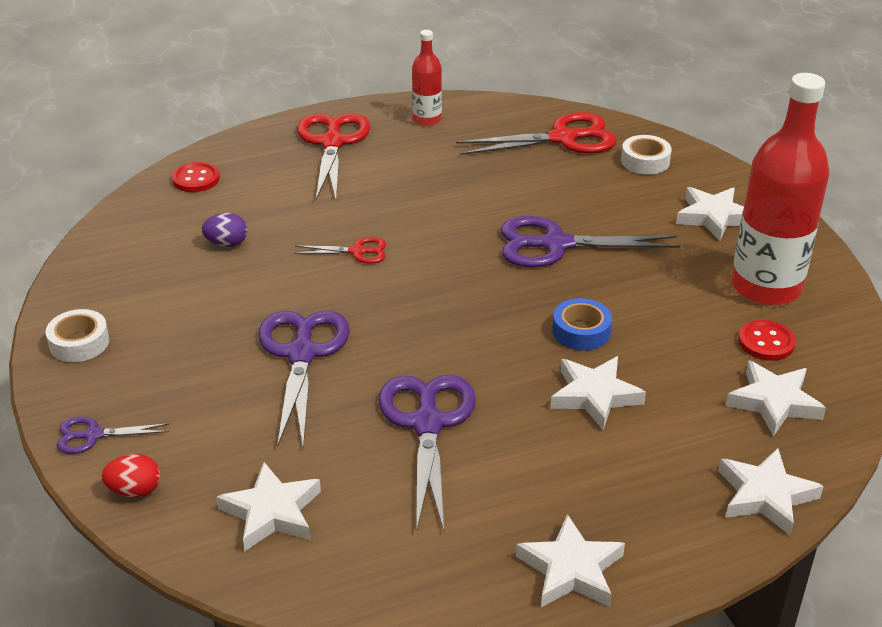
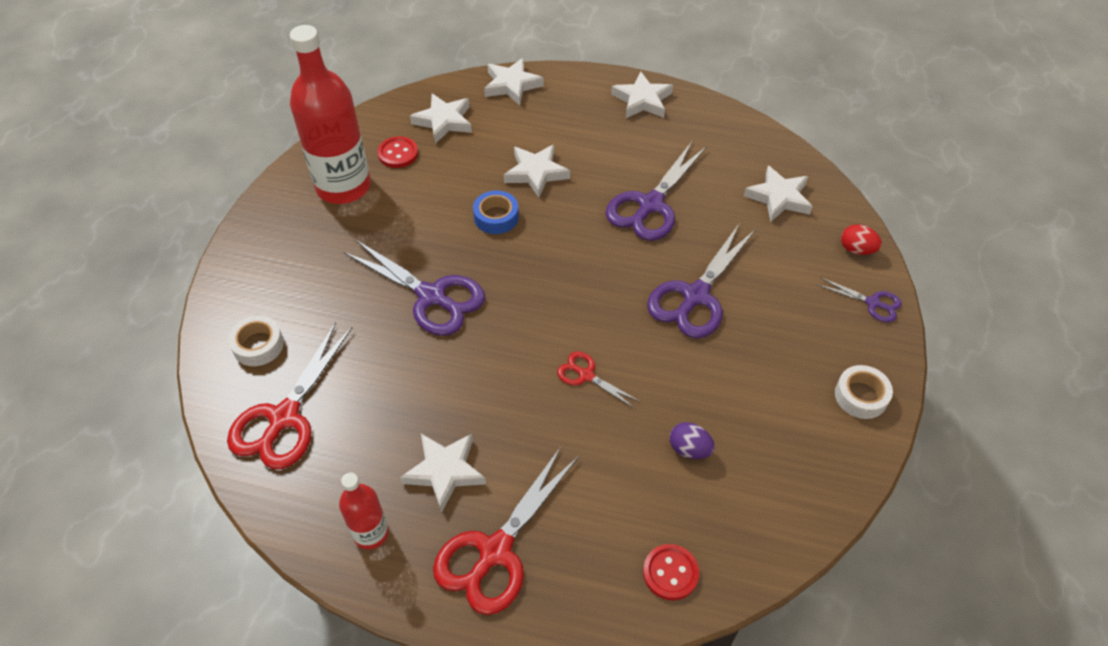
camera: 145 degrees left, 15 degrees up
(563, 138) = (284, 418): red scissors -> red scissors turned 90 degrees counterclockwise
(713, 217) = (292, 258): white star -> white star (445, 471)

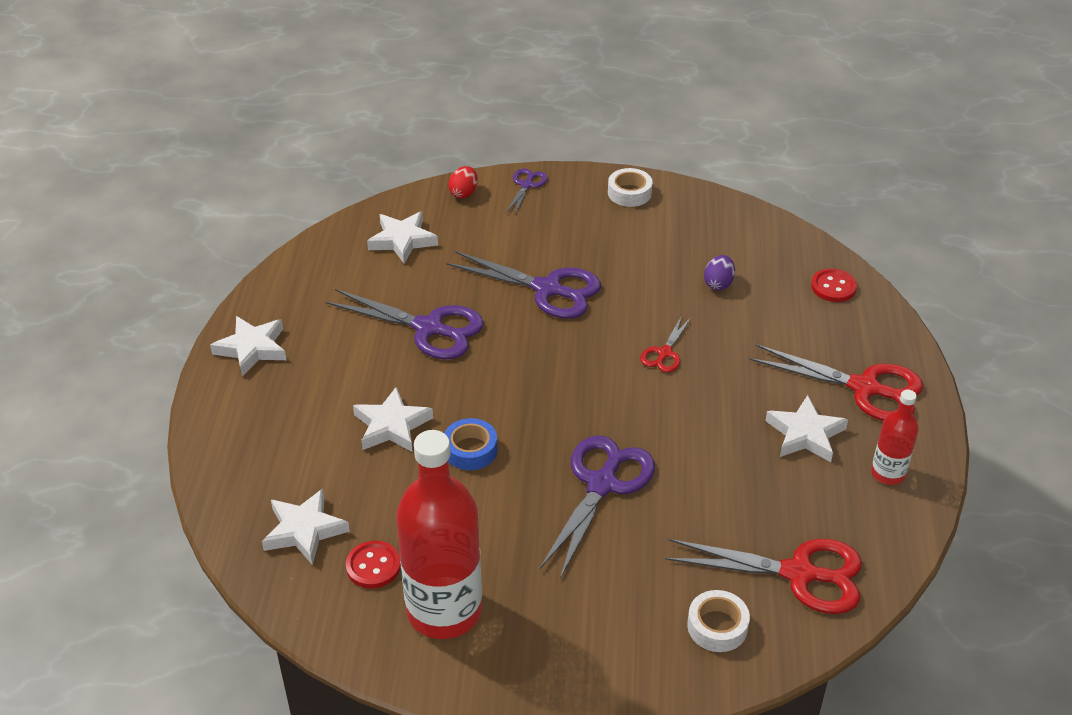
camera: 100 degrees left, 10 degrees down
(512, 85) = (225, 472): white star -> none

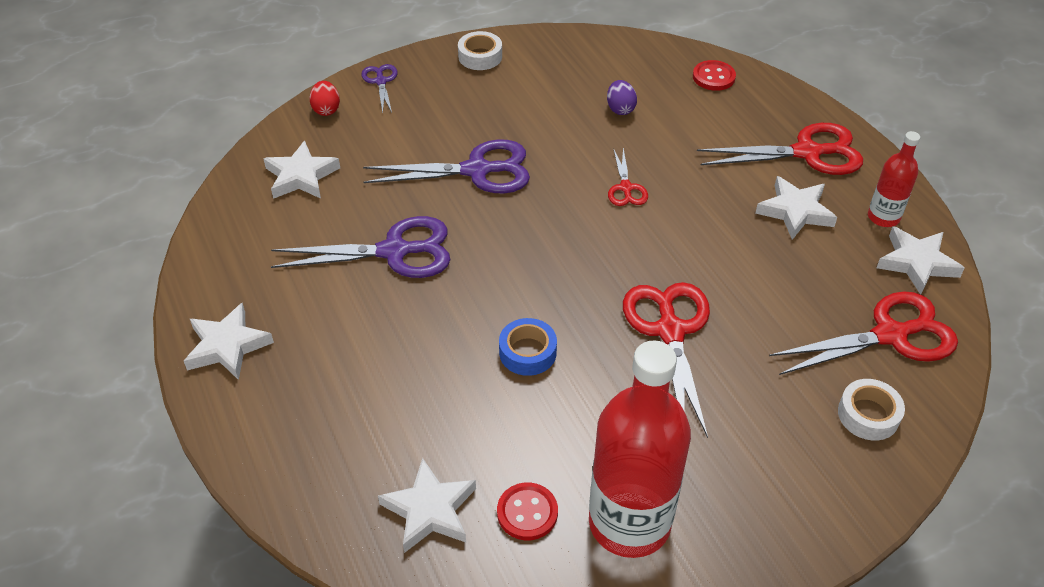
camera: 30 degrees left, 5 degrees up
(391, 426) = (433, 362): white star -> white star (916, 263)
(602, 484) = (670, 331): purple scissors -> red scissors

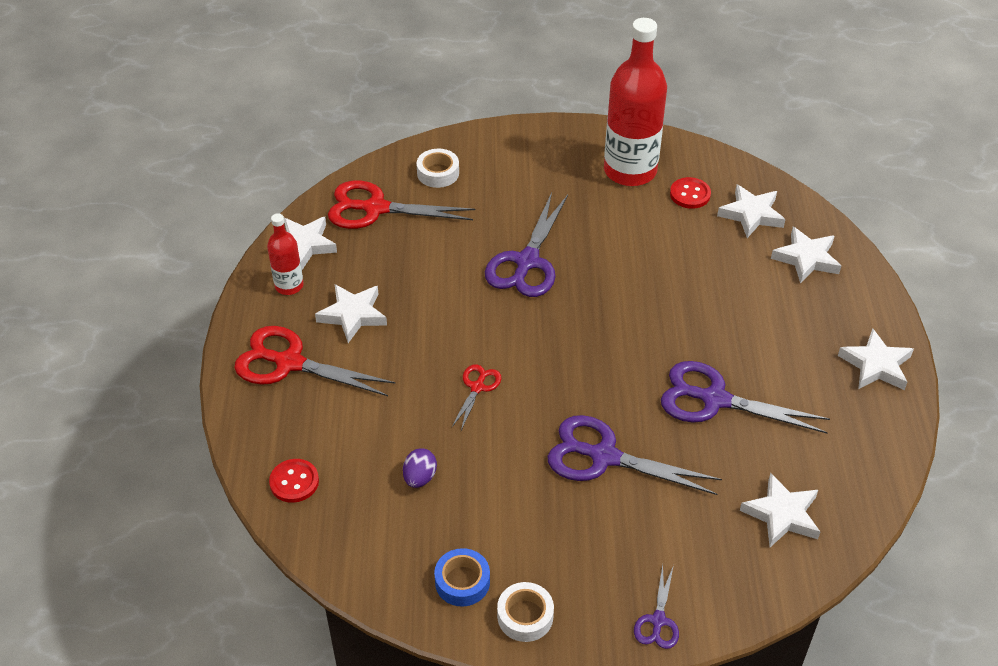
camera: 155 degrees left, 0 degrees up
(326, 109) = (734, 599): red egg -> none
(336, 463) = (806, 258): none -> white star
(527, 352) = (641, 283): blue tape -> blue tape (462, 582)
(670, 331) = (527, 262): red scissors -> purple scissors

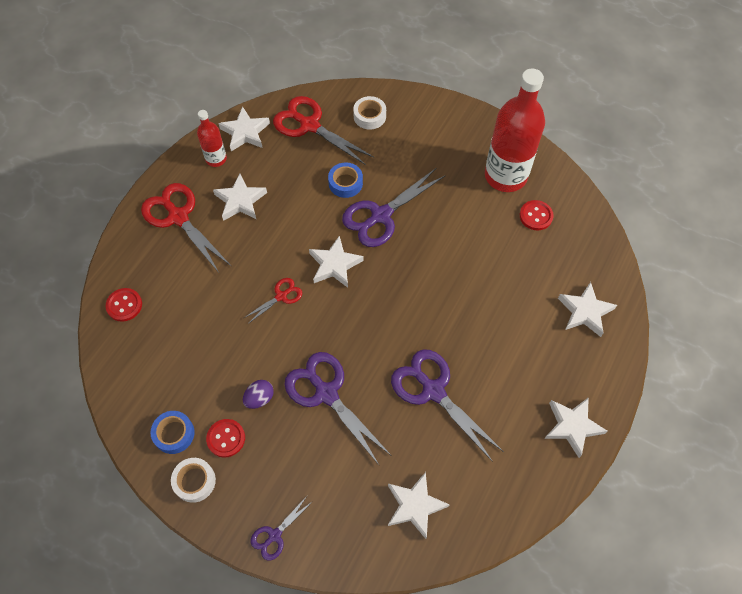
camera: 30 degrees right, 15 degrees up
(420, 477) = (200, 344): purple egg -> purple egg (259, 398)
(462, 247) = (345, 183): none -> blue tape
(527, 555) = (226, 438): none -> red button
(751, 214) = (570, 254): white star -> white star (334, 265)

